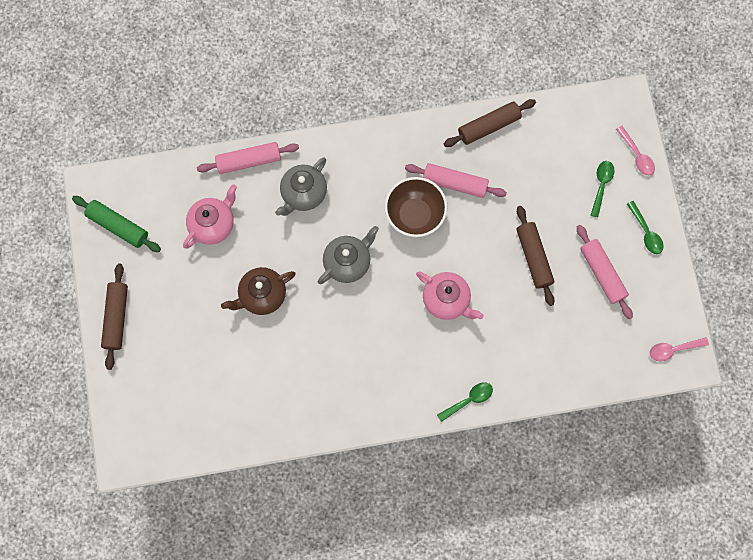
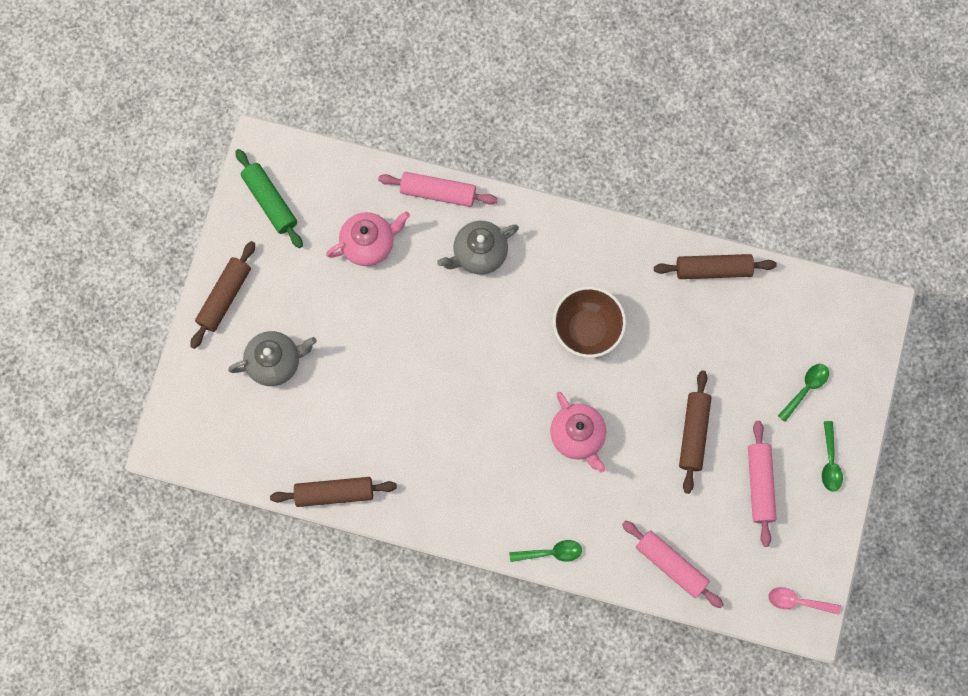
camera: 25 degrees right, 0 degrees up
(262, 295) = (385, 342): brown teapot -> none
(277, 432) = (334, 493): none -> brown rolling pin
(348, 262) = (492, 348): grey teapot -> grey teapot (275, 362)
(455, 183) = (646, 315): pink rolling pin -> pink rolling pin (671, 565)
(636, 155) = (861, 373): pink spoon -> none

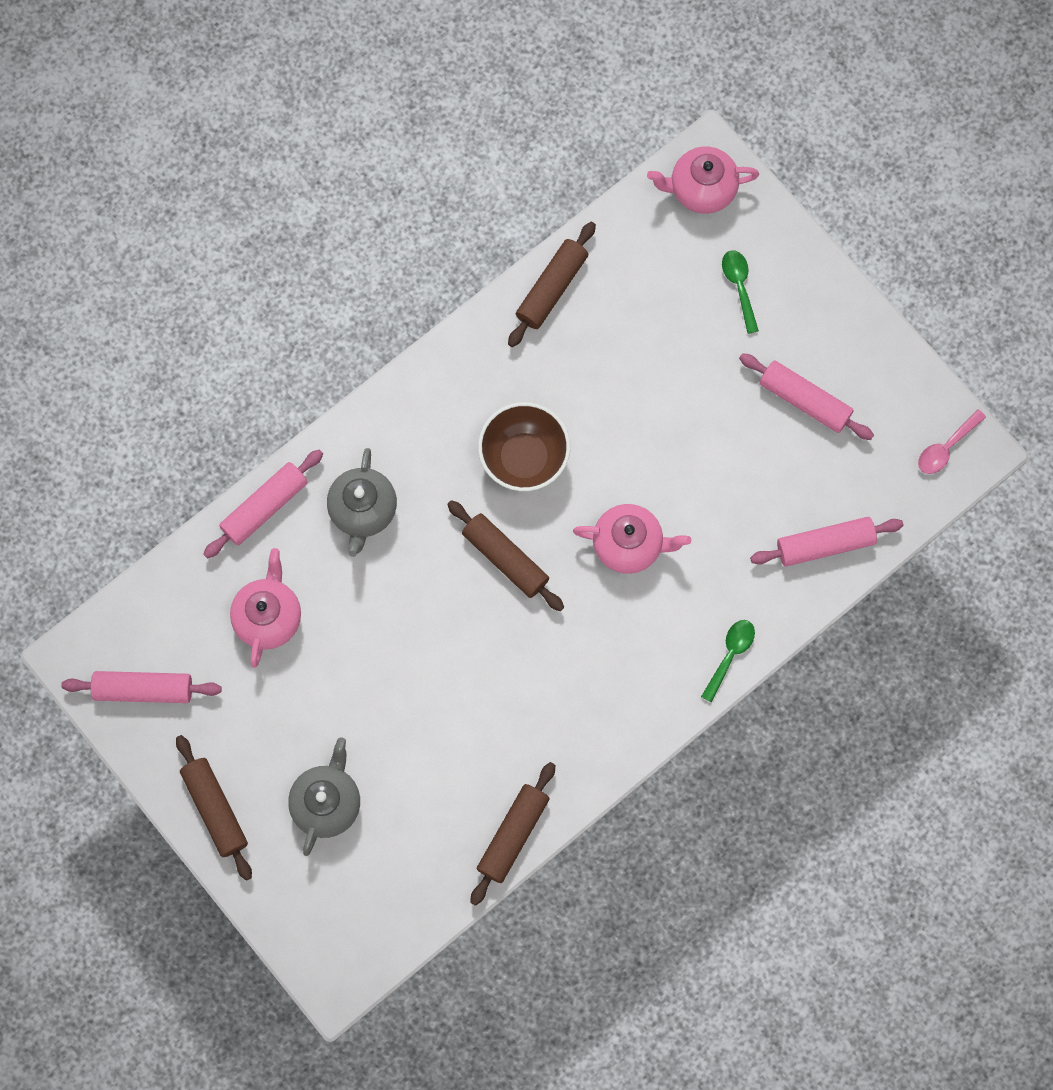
camera: 55 degrees left, 0 degrees up
(270, 202) = (143, 689): green rolling pin -> pink rolling pin
(693, 433) = (707, 428): brown rolling pin -> brown rolling pin (505, 559)
(830, 462) = (829, 317): green spoon -> none
(854, 318) = (701, 189): none -> pink teapot

